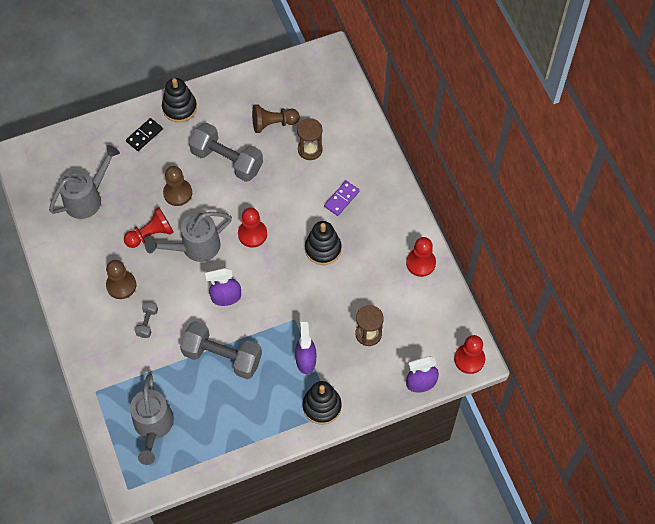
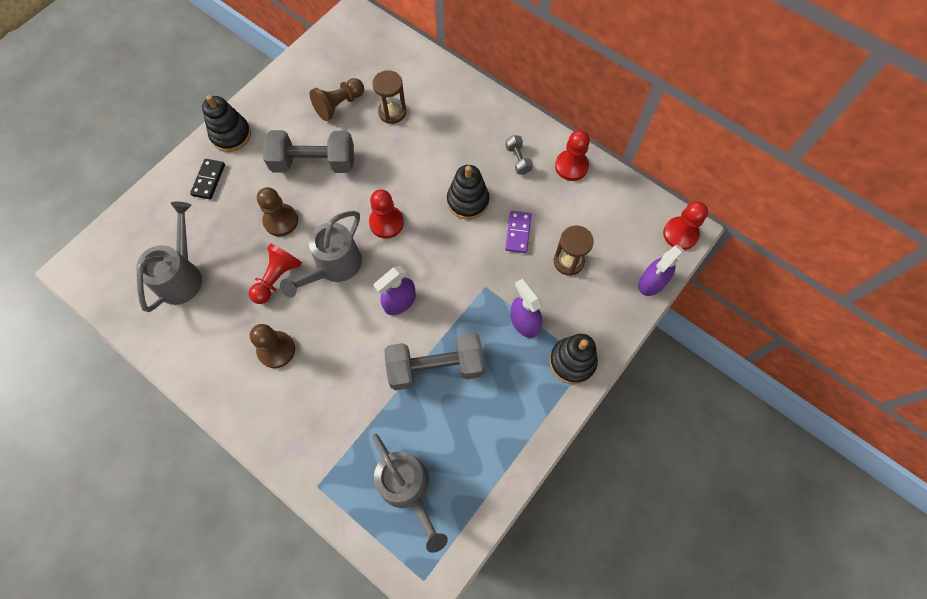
camera: 30 degrees left, 5 degrees up
(147, 323) = (330, 375): grey dumbbell -> grey dumbbell (518, 160)
(341, 199) = (454, 144): purple domino -> purple domino (518, 233)

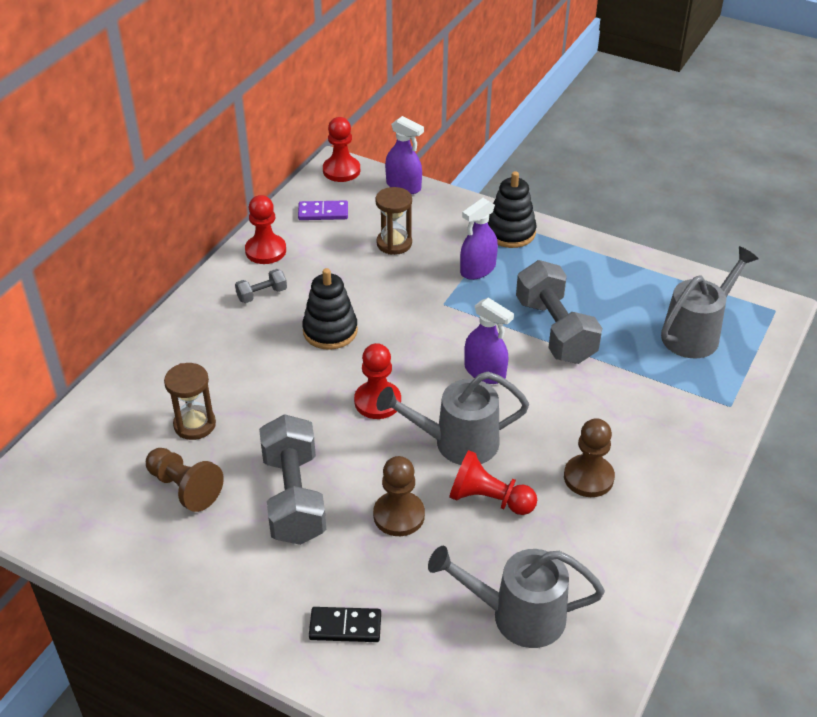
camera: 100 degrees left, 25 degrees down
(231, 135) = (254, 618): black stacking toy -> none
(333, 267) = (456, 443): grey watering can -> grey watering can turned 150 degrees clockwise
(518, 233) = (366, 285): purple domino -> purple domino (323, 213)

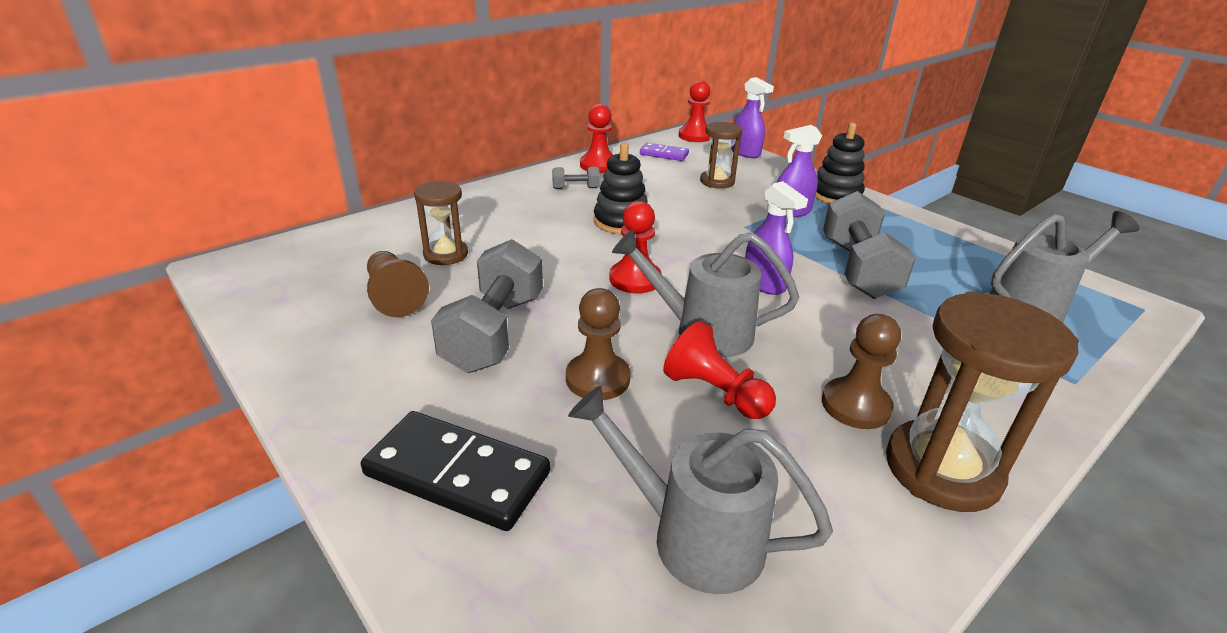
camera: 20 degrees right, 10 degrees down
(345, 626) = (457, 474): black domino -> black domino, size x1.75
(655, 512) = (942, 469): none -> brown hourglass

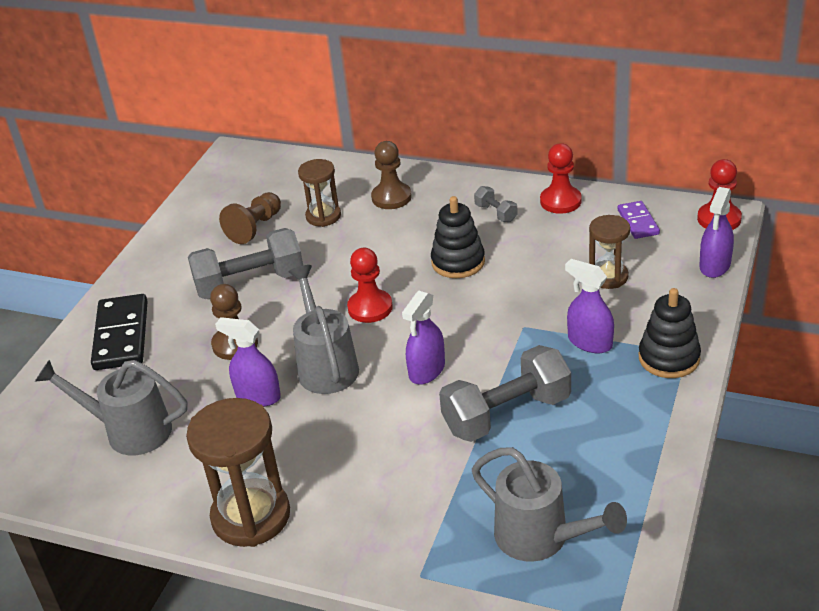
camera: 65 degrees right, 5 degrees up
(691, 536) = (129, 431): grey watering can -> grey watering can turned 75 degrees counterclockwise
(715, 393) = (258, 396): red pawn -> purple spray bottle
(855, 405) = (292, 462): brown pawn -> brown pawn (391, 197)

